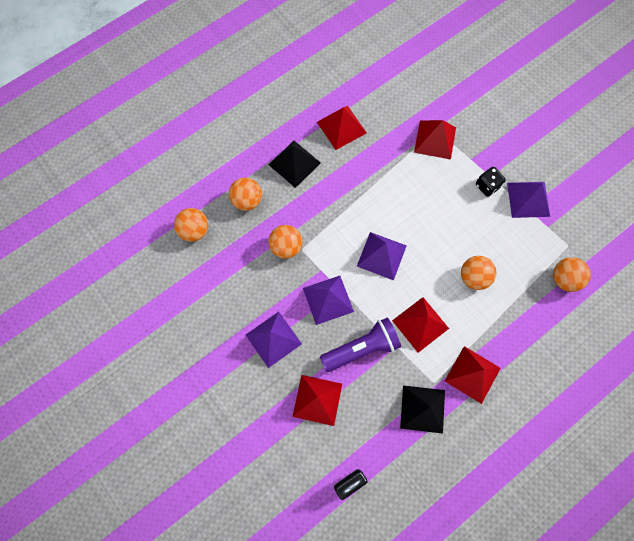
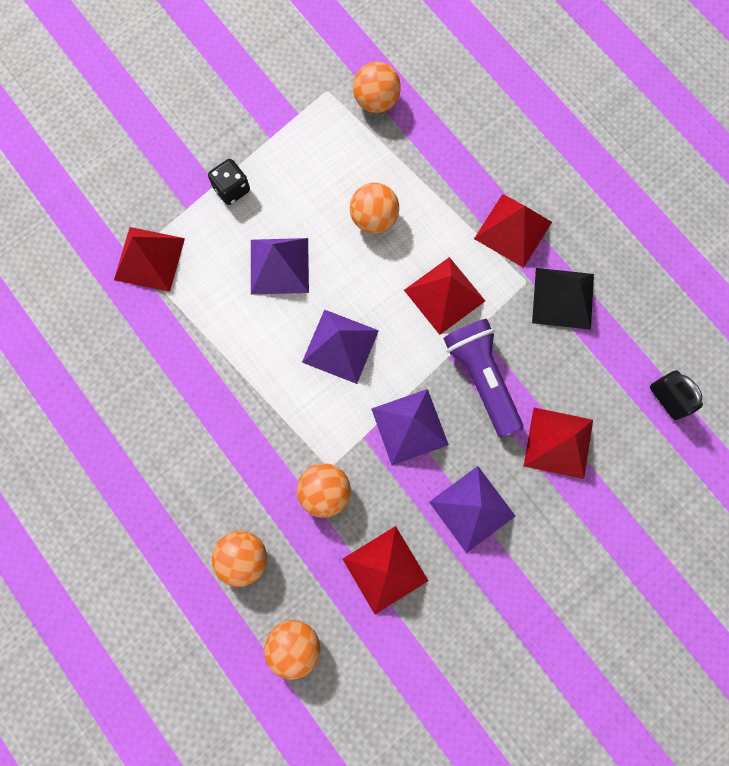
camera: 90 degrees left, 5 degrees up
(294, 163) = (180, 480): black pyramid -> none
(341, 127) = (118, 403): red pyramid -> red pyramid (385, 569)
(528, 199) = (255, 135): purple pyramid -> purple pyramid (279, 266)

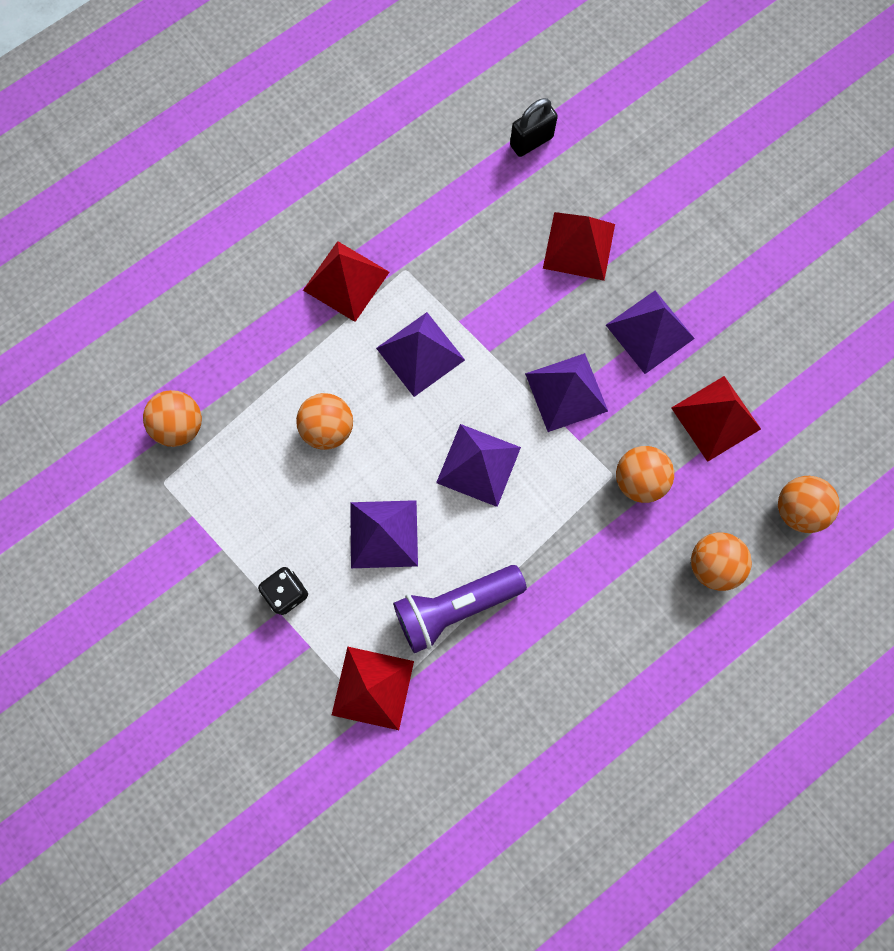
camera: 90 degrees left, 0 degrees up
(444, 295) = (420, 354): red pyramid -> purple pyramid
(482, 378) = (512, 318): purple flashlight -> purple flashlight (455, 607)
(563, 298) = (424, 234): black pyramid -> none

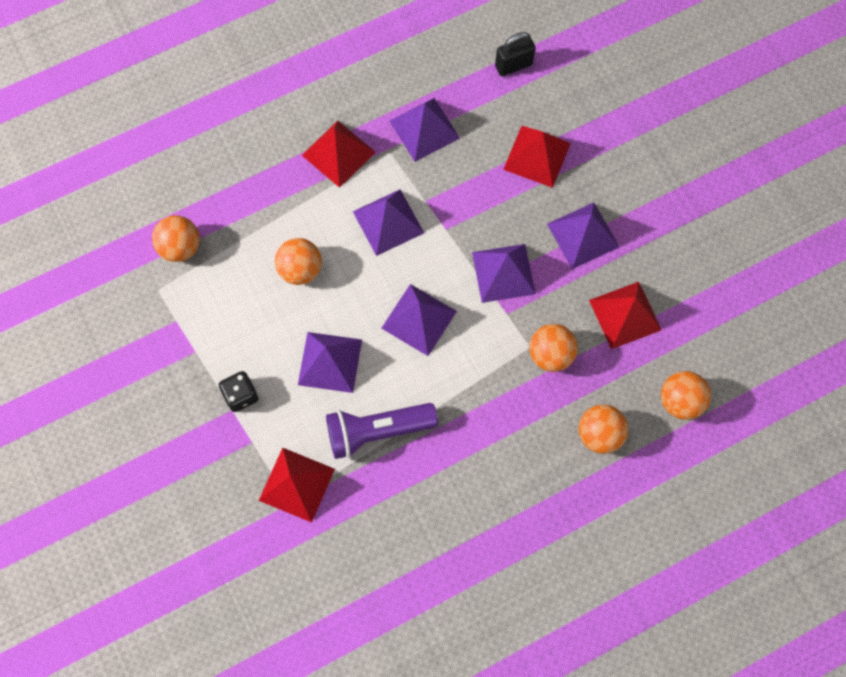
camera: 10 degrees right, 5 degrees down
(441, 235) = (424, 129): none -> purple pyramid

